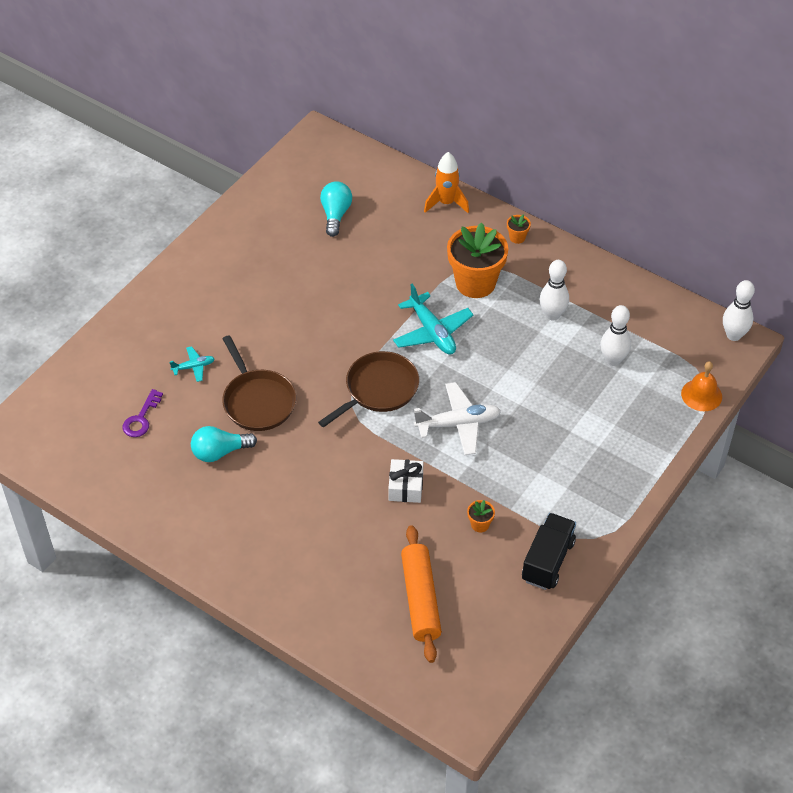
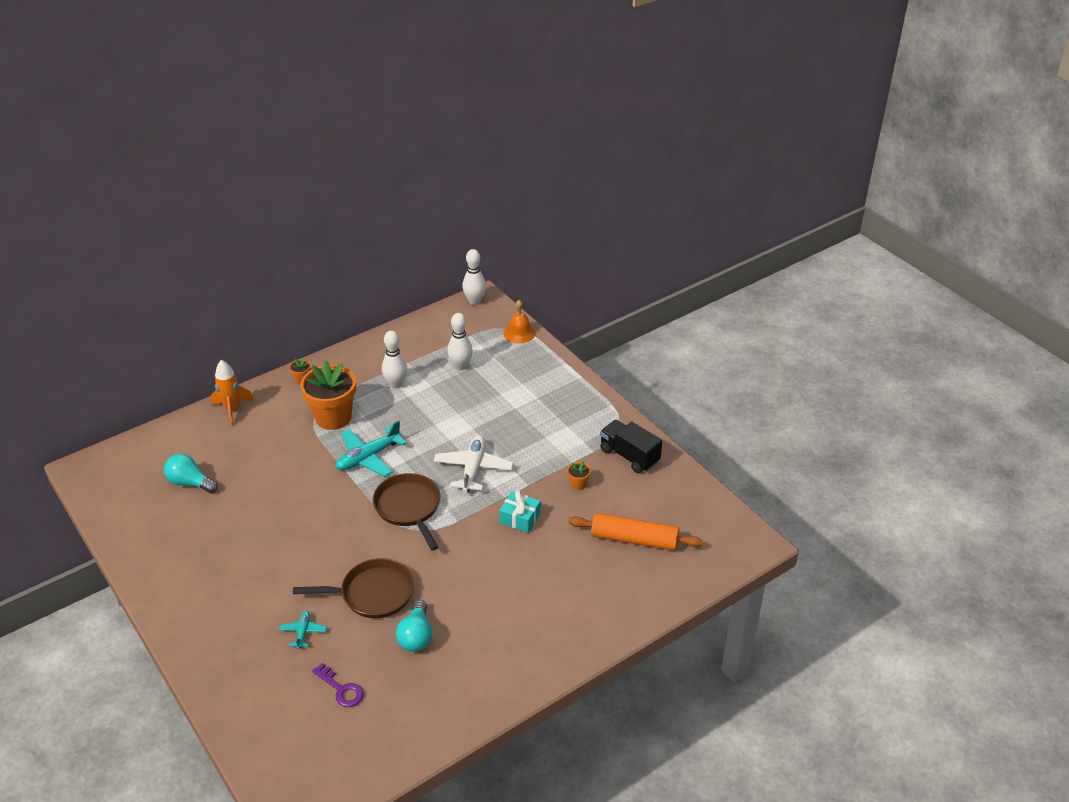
camera: 70 degrees left, 10 degrees down
(406, 487) = (520, 518): white gift -> turquoise gift
(432, 332) = (368, 457): turquoise plane -> turquoise plane turned 150 degrees clockwise

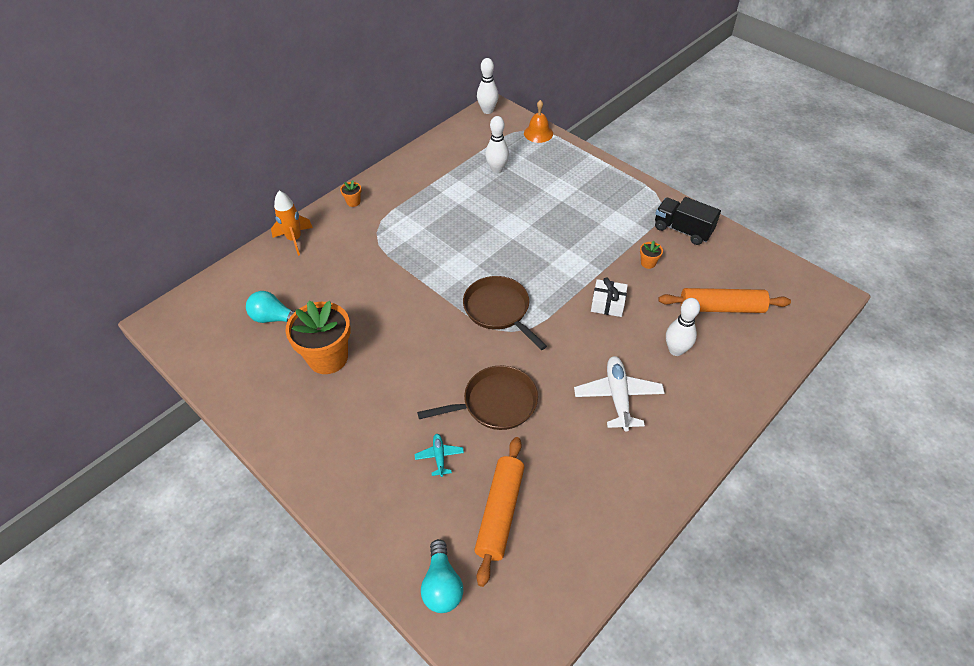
camera: 10 degrees left, 10 degrees up
(333, 417) = (395, 233): orange flower pot -> orange flower pot (328, 358)
(341, 689) = (500, 512): purple key -> orange rolling pin
(368, 457) = (442, 267): turquoise plane -> none
(396, 384) = (443, 194): white bowling pin -> white bowling pin (676, 350)
(416, 636) = (554, 441): turquoise light bulb -> turquoise light bulb (442, 585)
(473, 469) = (545, 263): white plane -> white plane (618, 397)
(520, 518) = (608, 304): turquoise gift -> white gift

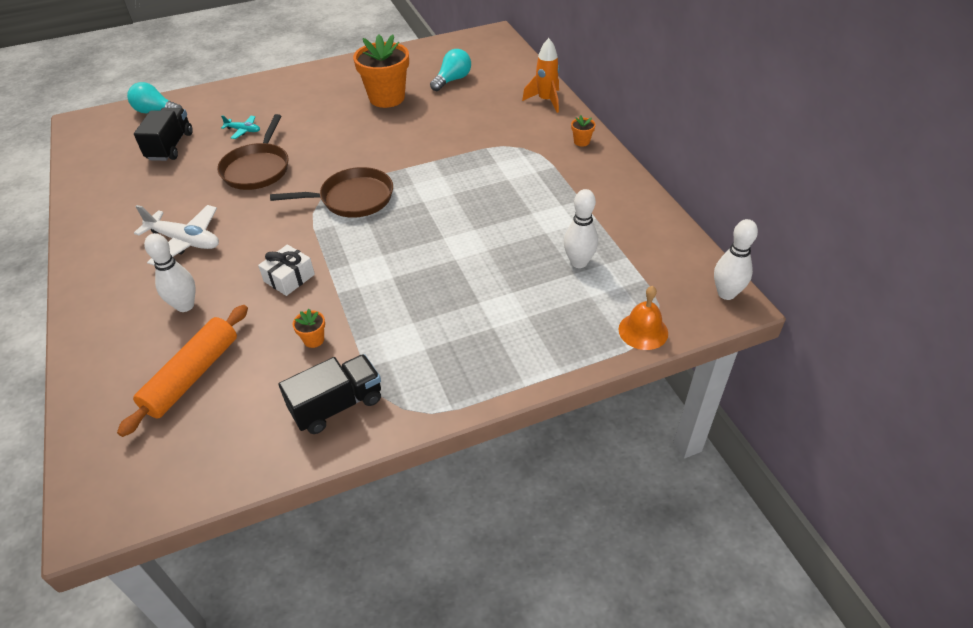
camera: 115 degrees right, 5 degrees down
(500, 512) = (170, 146): orange rolling pin -> black truck

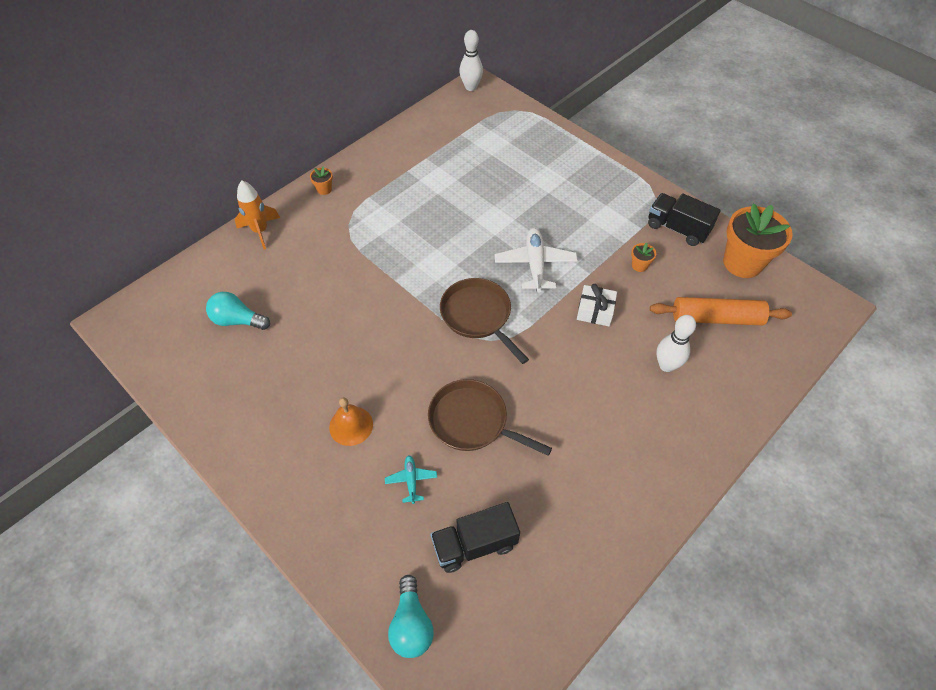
camera: 115 degrees left, 10 degrees up
(185, 241) = (603, 417): white plane -> white plane (535, 264)
(257, 169) = (472, 421): brown pan -> brown pan turned 135 degrees counterclockwise
(387, 98) = (294, 366): orange flower pot -> orange flower pot (742, 263)
(579, 262) = (479, 155): white bowling pin -> none
(643, 331) = (525, 114): orange bell -> orange bell (351, 425)

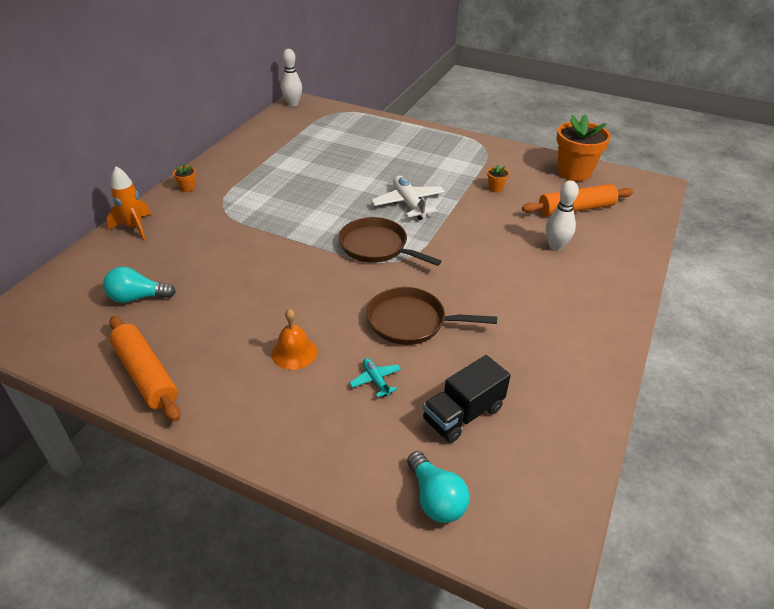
camera: 20 degrees left, 15 degrees down
(219, 412) = (146, 374): none -> orange rolling pin
(595, 311) = (476, 224): white gift -> none
(677, 229) = (512, 161): black truck -> none

